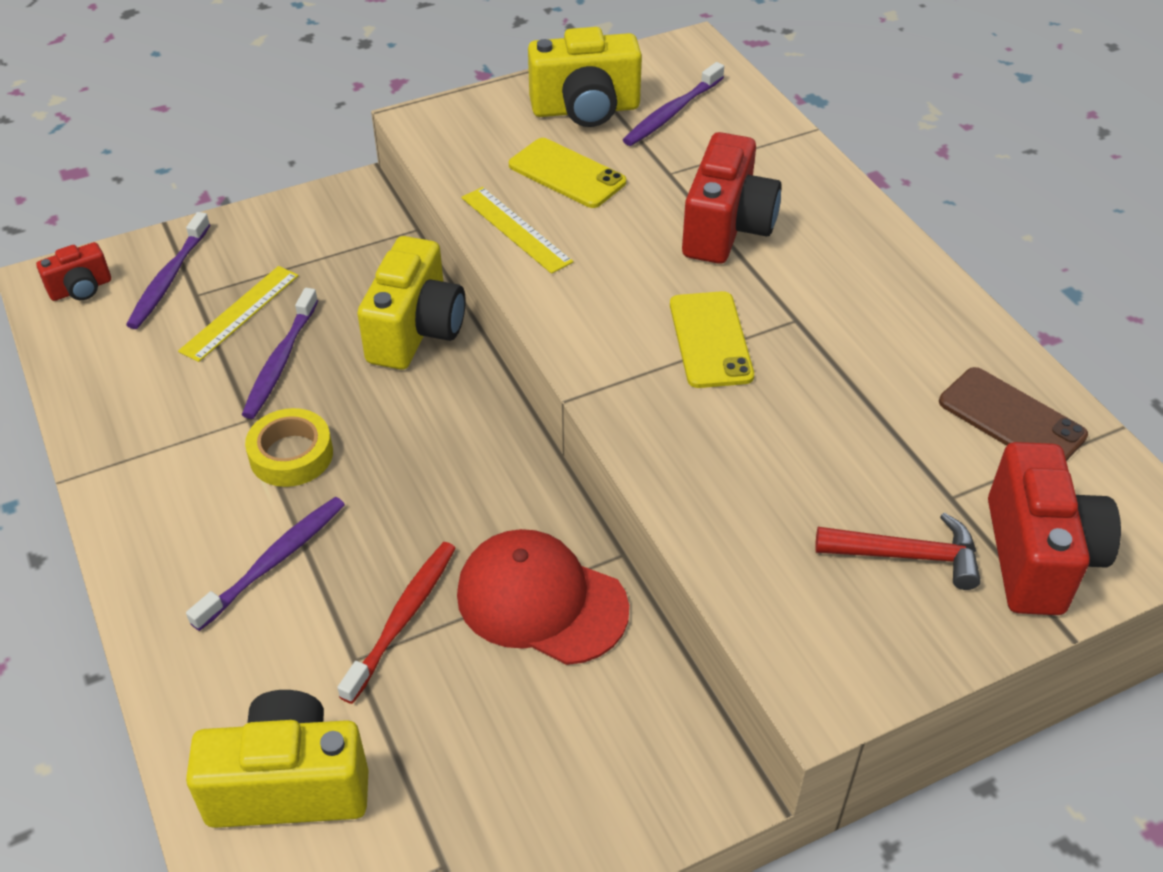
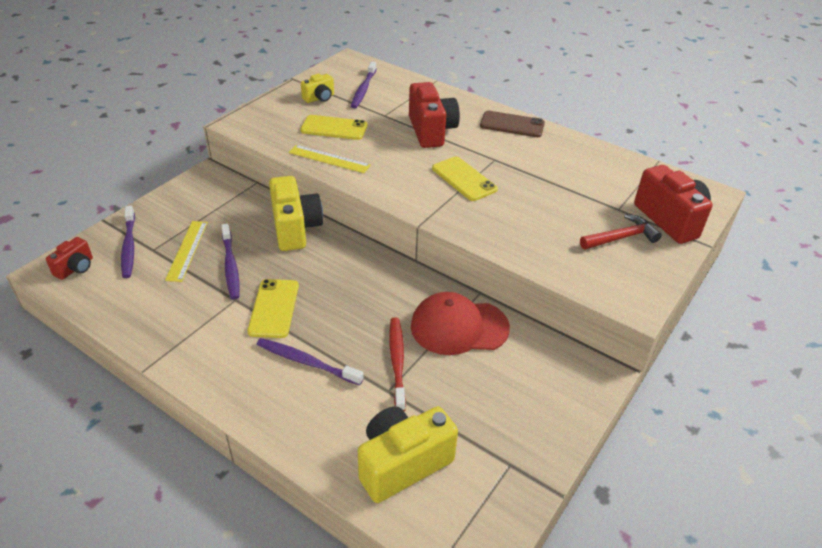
camera: 30 degrees left, 5 degrees down
(274, 561) = (306, 362): purple toothbrush -> purple toothbrush turned 75 degrees counterclockwise
(291, 455) = (274, 308): yellow tape -> yellow phone
(585, 109) = (319, 98): yellow camera -> yellow camera, size x0.54
(1011, 419) = (615, 171): brown phone -> brown phone (512, 125)

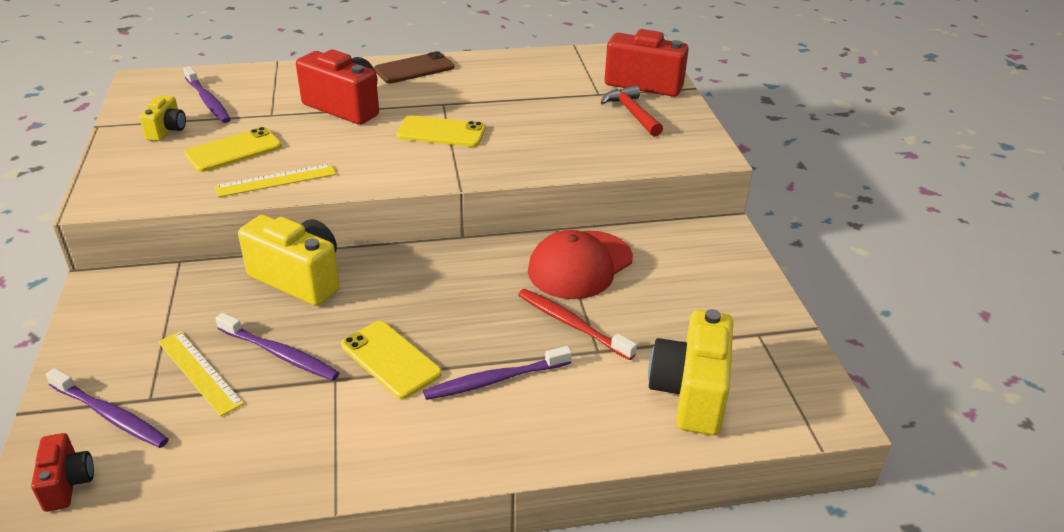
camera: 45 degrees left, 5 degrees down
(621, 237) = (632, 113): red hammer -> red hammer turned 45 degrees counterclockwise

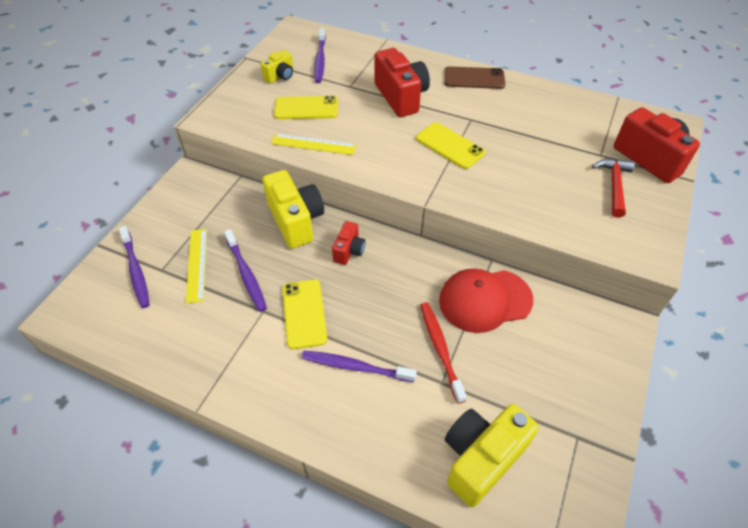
camera: 35 degrees right, 15 degrees up
(68, 483) = (89, 306): red camera -> red camera (349, 251)

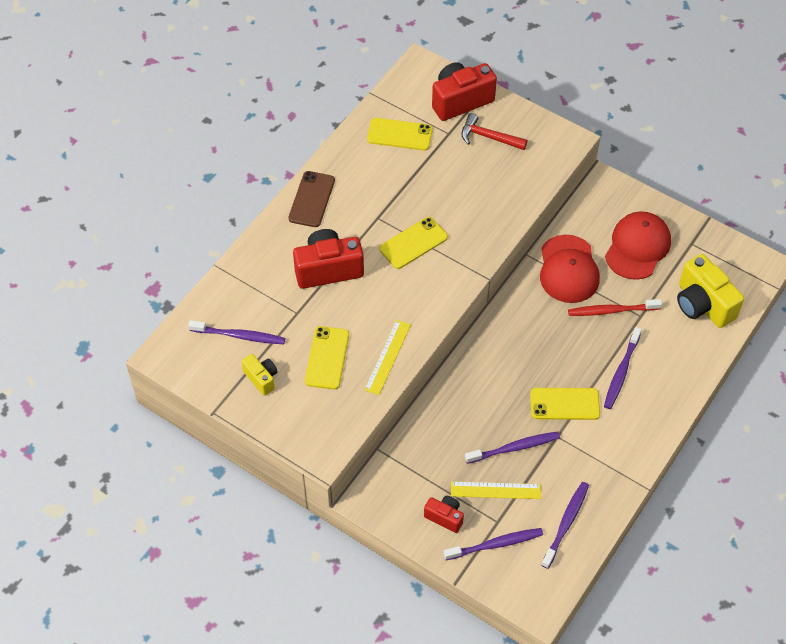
camera: 80 degrees left, 5 degrees up
(155, 329) = (566, 523): none -> purple toothbrush
(296, 221) = (453, 401): yellow camera -> none
(349, 251) = (499, 361): red camera -> red camera (444, 517)
(545, 370) = (637, 247): none -> red cap
(578, 121) = (399, 134): none -> yellow phone

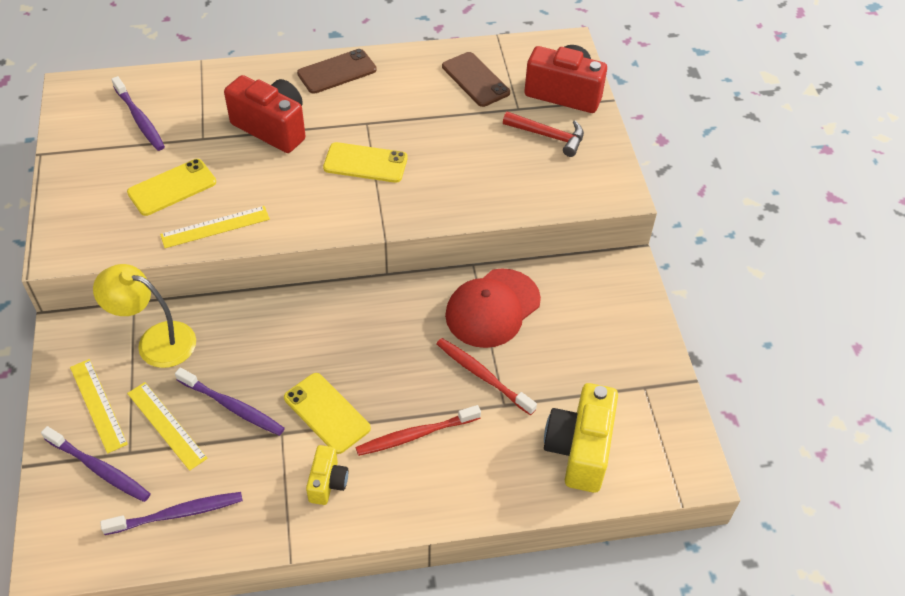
camera: 45 degrees right, 5 degrees down
(261, 378) = (106, 160): yellow camera -> yellow camera (327, 483)
(399, 134) = (475, 80): yellow phone -> brown phone
(422, 456) = (155, 341): none -> yellow lamp
(444, 517) = (98, 405): red camera -> yellow ruler
(488, 137) = (548, 136): red hammer -> red hammer turned 135 degrees clockwise
(621, 372) = (415, 435): purple toothbrush -> red toothbrush
(637, 247) = (584, 345): red cap -> none

